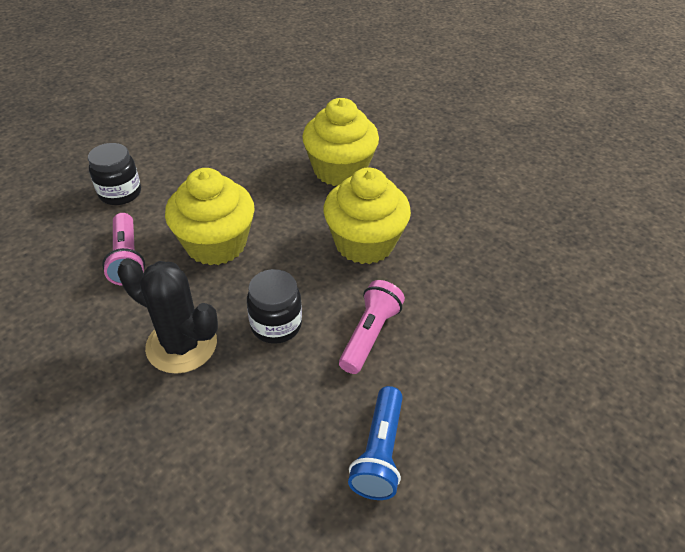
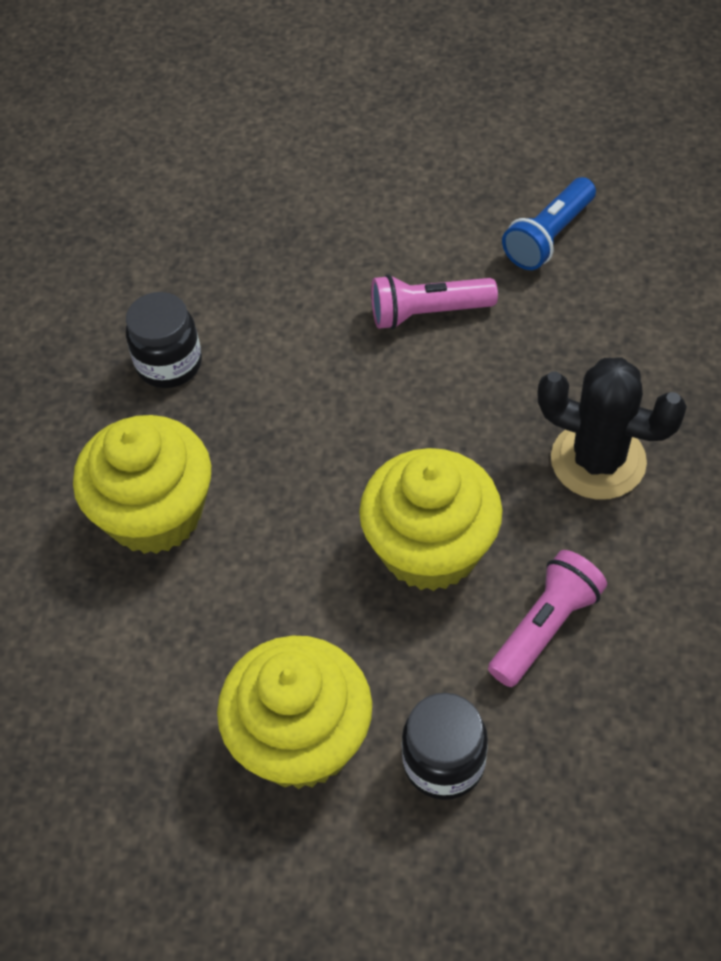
camera: 120 degrees left, 10 degrees up
(181, 345) = (598, 460): black cactus -> black cactus turned 60 degrees counterclockwise
(276, 325) = (492, 397): black jar -> black jar (169, 364)
(364, 243) = (290, 396): yellow cupcake -> yellow cupcake (301, 739)
(379, 452) = (549, 237): blue flashlight -> blue flashlight turned 150 degrees clockwise

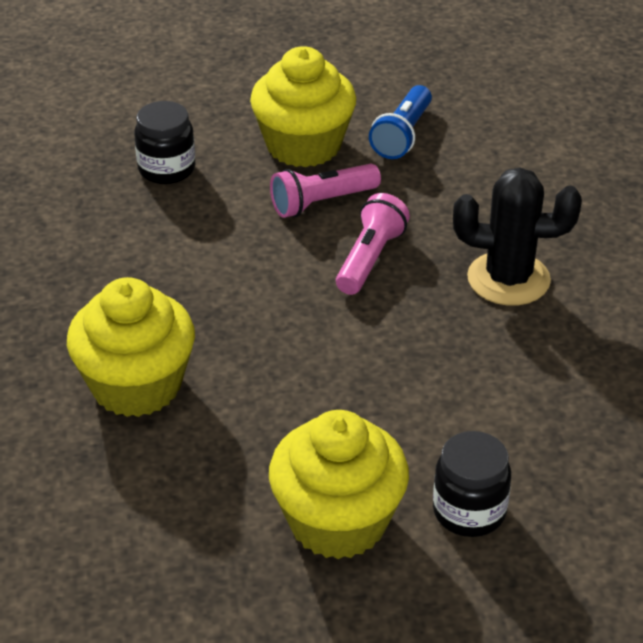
camera: 20 degrees left, 15 degrees down
(169, 364) = (104, 275): black jar -> black jar (167, 169)
(430, 548) = (393, 365): yellow cupcake -> yellow cupcake (303, 145)
(545, 627) = (513, 400): pink flashlight -> pink flashlight (370, 259)

